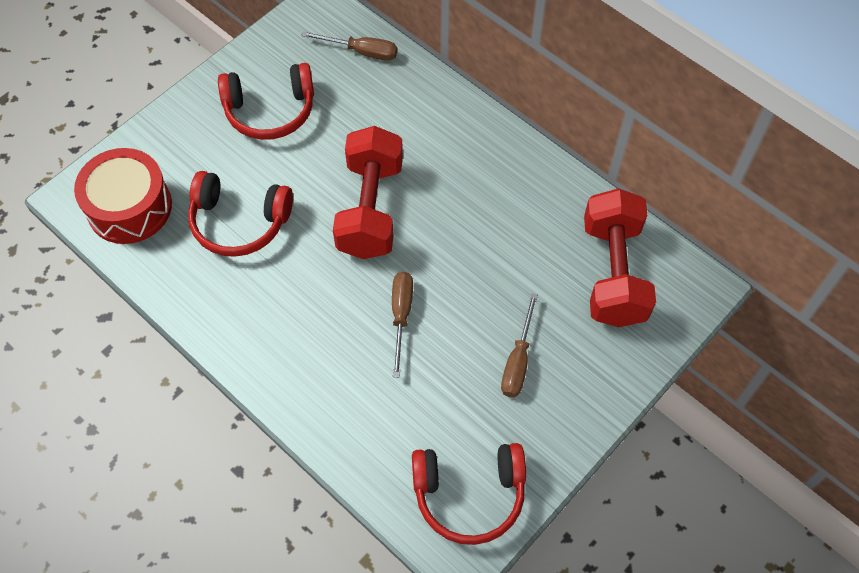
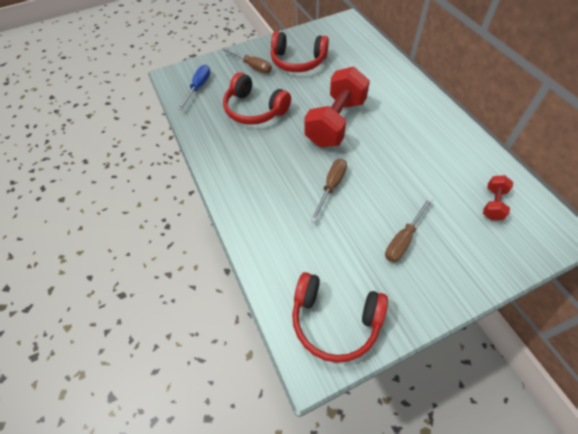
camera: 25 degrees right, 5 degrees down
(129, 207) = (198, 87): red drum -> blue screwdriver
(361, 52) = (362, 46): brown screwdriver -> brown screwdriver (252, 66)
(613, 273) = (493, 204): red dumbbell -> red dumbbell, size x0.46

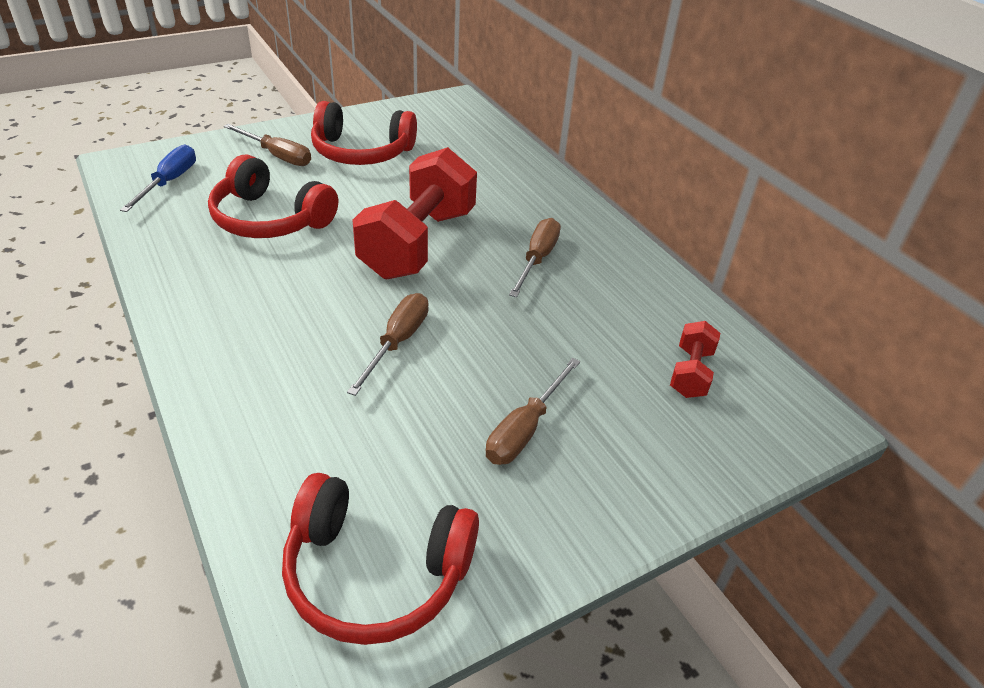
camera: 10 degrees left, 15 degrees down
(402, 131) = (537, 259): none -> brown screwdriver

